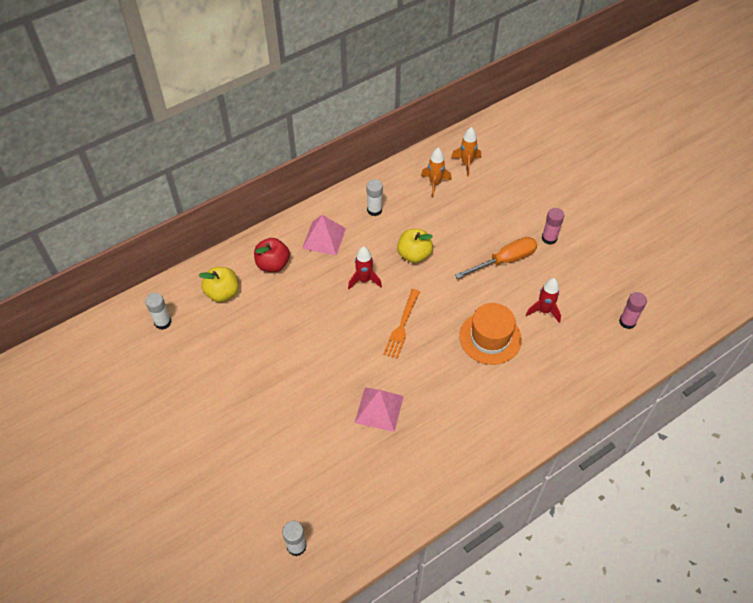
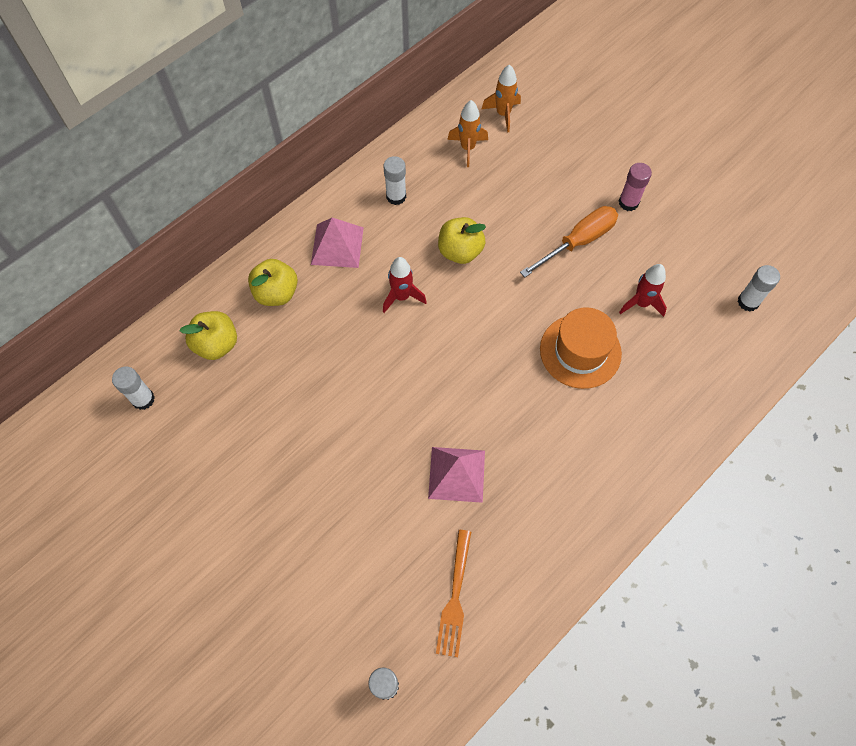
camera: 10 degrees left, 10 degrees up
(273, 264) = (276, 293): red apple -> yellow apple
(402, 326) = (464, 353): orange fork -> orange fork (455, 597)
(627, 322) = (748, 302): pink glue stick -> white glue stick

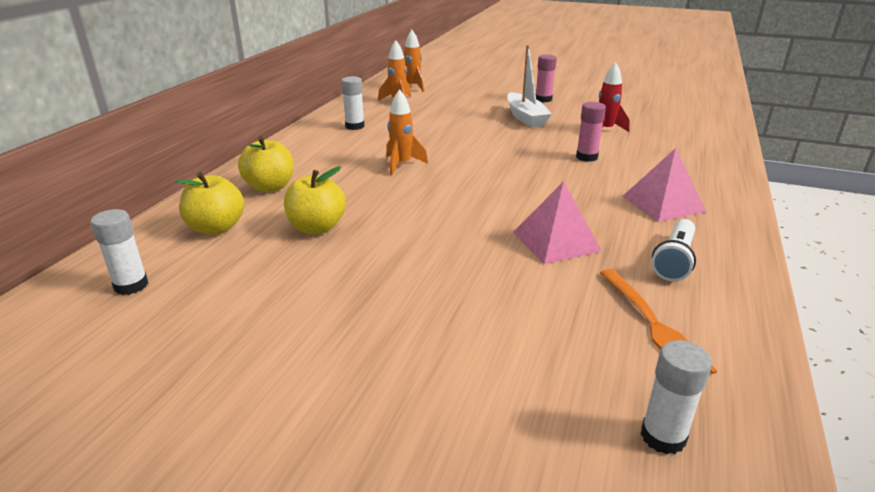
camera: 25 degrees left, 35 degrees down
(337, 245) = (317, 154): pink pyramid -> pink pyramid (663, 203)
(402, 297) = (402, 165): red rocket -> orange rocket
(460, 251) = (434, 137): yellow apple -> yellow apple (317, 228)
(528, 539) = (674, 260): none -> white flashlight
(578, 242) = (525, 118): orange screwdriver -> white boat
(580, 351) = (586, 157): orange hat -> pink glue stick
(748, 302) = (677, 116): white glue stick -> none

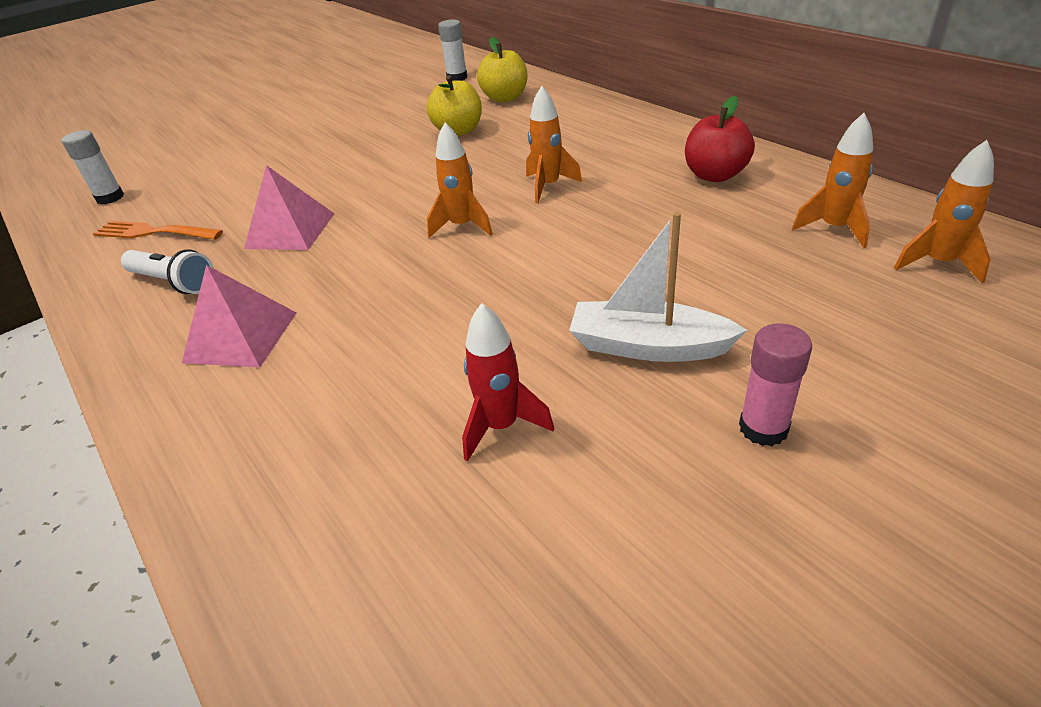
camera: 125 degrees right, 10 degrees up
(270, 187) = (562, 118): yellow apple -> none
(354, 126) = (715, 175): white glue stick -> red apple
(478, 177) = (462, 226): none -> orange rocket
(586, 157) = (422, 339): pink glue stick -> none
(674, 260) = (173, 282): white flashlight -> white flashlight turned 150 degrees clockwise

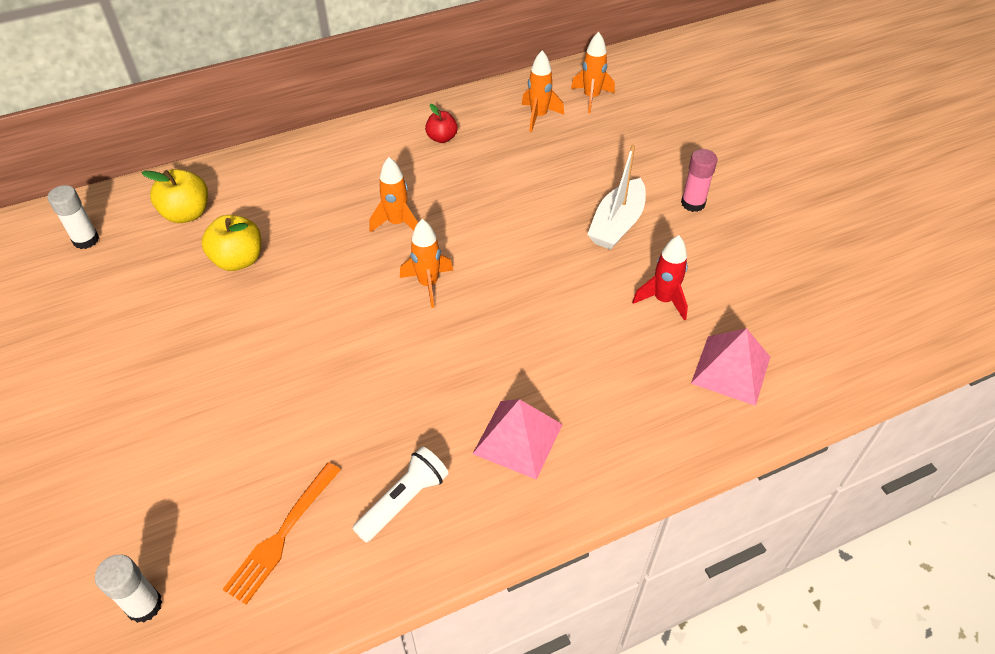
camera: 80 degrees left, 10 degrees up
(290, 230) = (359, 405): pink pyramid -> pink pyramid (731, 369)
(715, 175) = (442, 138): red apple -> red apple, size x0.64

